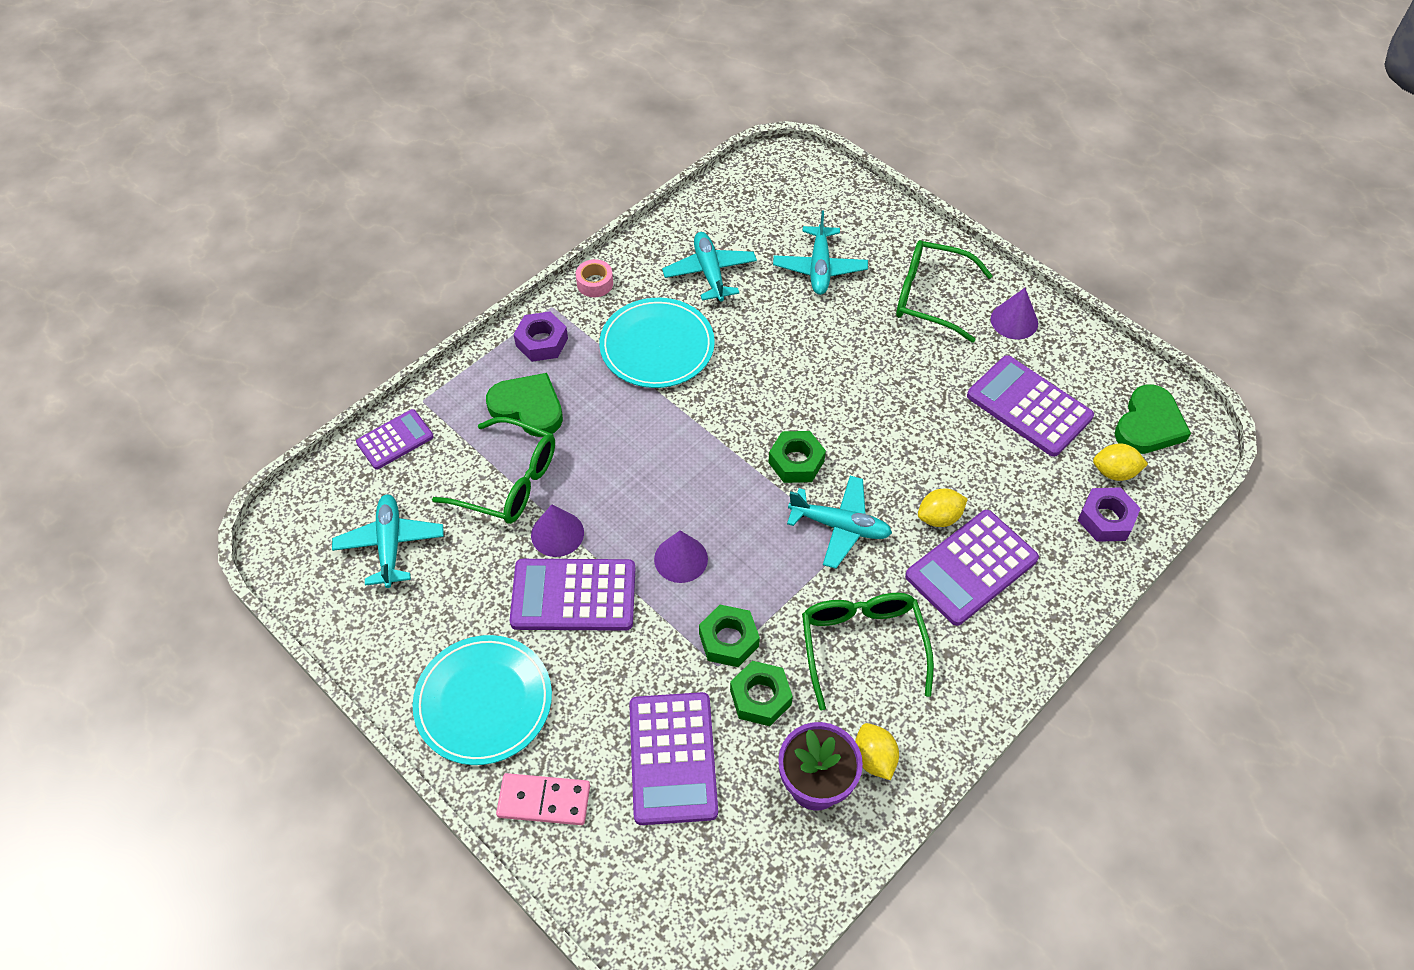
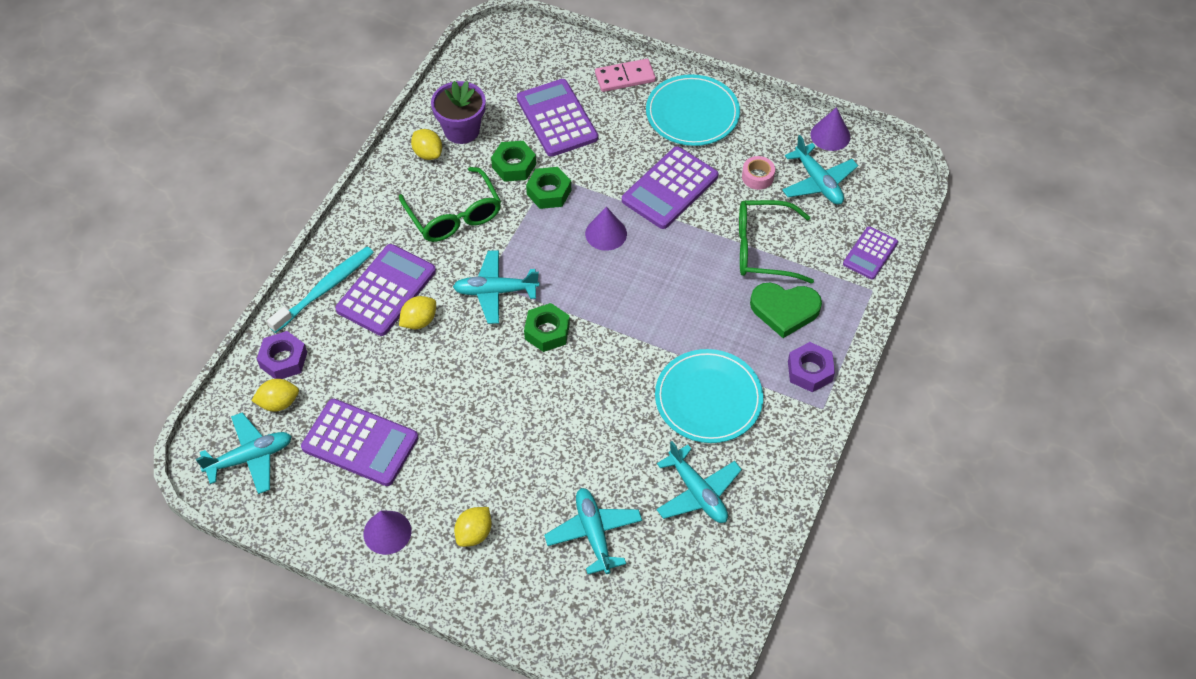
camera: 160 degrees right, 0 degrees up
(557, 533) = (704, 224): purple cone -> purple cone (830, 135)
(573, 595) = (670, 188): purple calculator -> purple calculator turned 150 degrees clockwise
(595, 283) = (798, 445): pink tape -> pink tape (757, 177)
(931, 297) = (474, 533): green glasses -> yellow lemon
(1047, 593) = (325, 289): none -> turquoise toothbrush
(1148, 425) = (250, 458): green heart -> turquoise plane

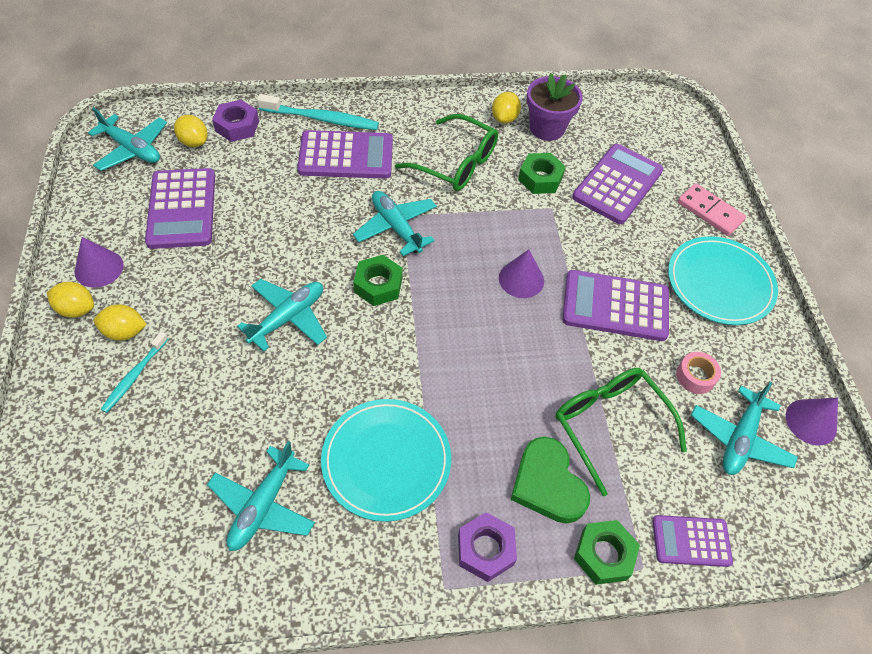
camera: 55 degrees right, 0 degrees up
(419, 321) = (329, 190): yellow lemon -> yellow lemon (76, 309)
(454, 215) = (455, 163): green glasses -> green glasses turned 90 degrees counterclockwise
(525, 540) = (134, 376): none -> turquoise toothbrush
(549, 192) = (532, 215): green nut -> green nut (604, 555)
(594, 534) = (168, 431): turquoise plane -> turquoise plane (288, 318)

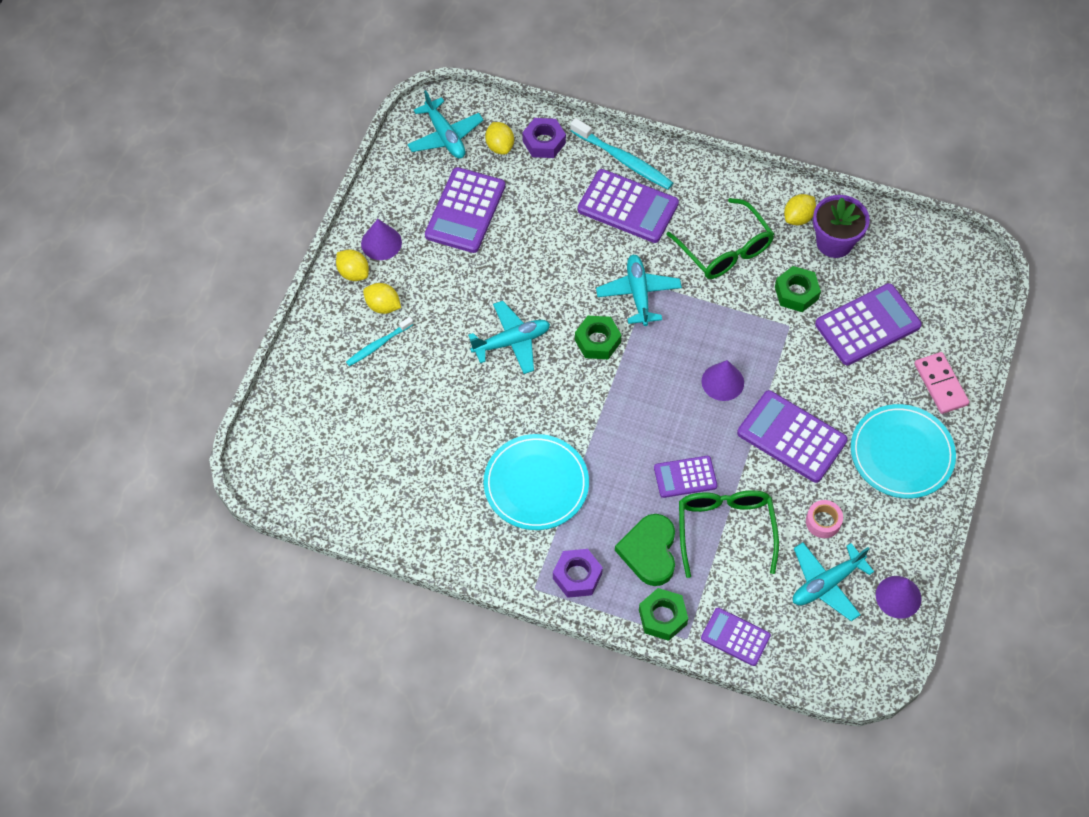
camera: 30 degrees right, 5 degrees up
(263, 505) = (433, 479): turquoise plane -> none
(539, 386) = (685, 477): none -> purple calculator

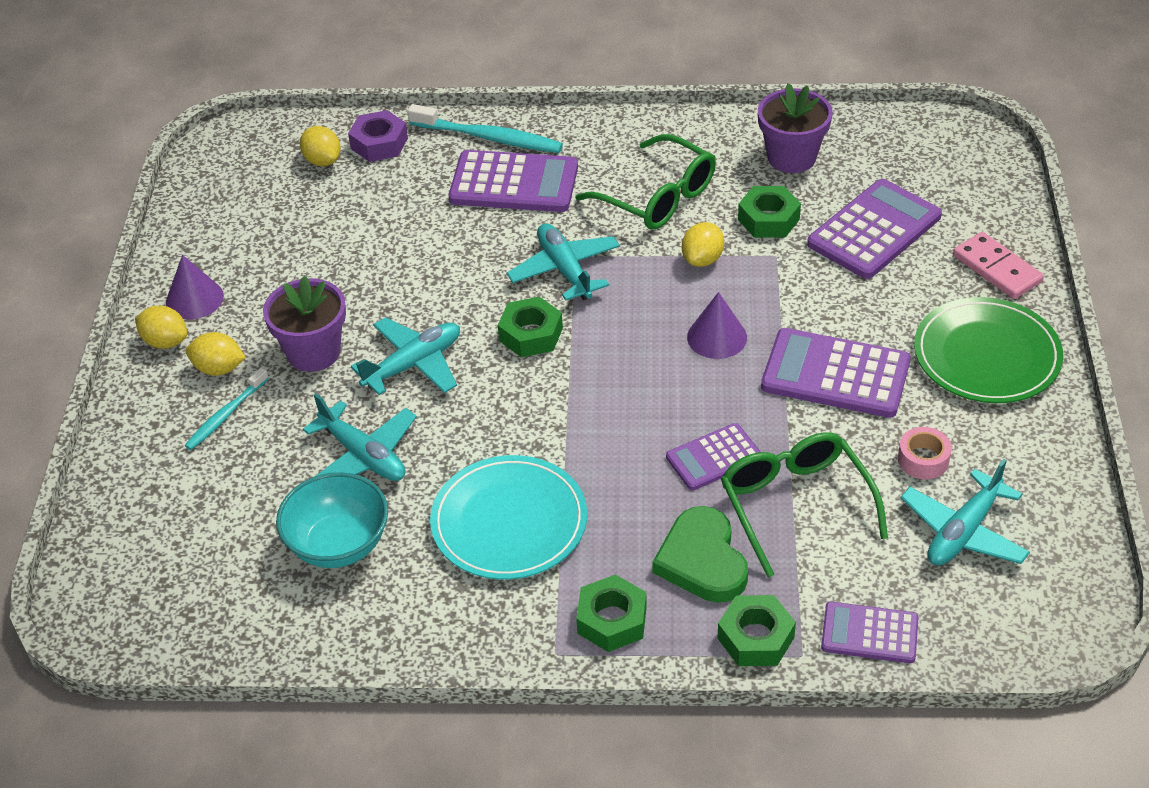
camera: 15 degrees left, 15 degrees down
(423, 467) = (338, 545): none -> turquoise bowl
(445, 136) = (246, 167): turquoise plane -> turquoise plane (363, 456)
(448, 311) = (313, 352): none -> purple flower pot
(465, 211) = (299, 237): purple calculator -> none
(577, 576) = (612, 620): purple nut -> green nut
(798, 218) = (735, 143): yellow lemon -> yellow lemon (702, 259)
(898, 597) = (1067, 520): purple cone -> none
(901, 453) = (986, 355): turquoise plate -> green plate

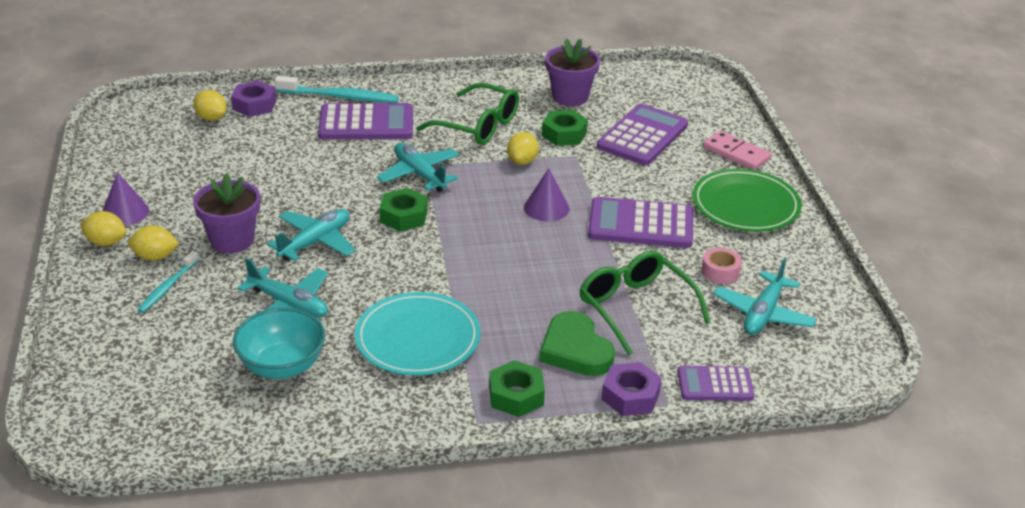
camera: 15 degrees left, 10 degrees down
(714, 457) = (565, 283): purple calculator -> none
(755, 637) = (630, 396): green nut -> purple nut

